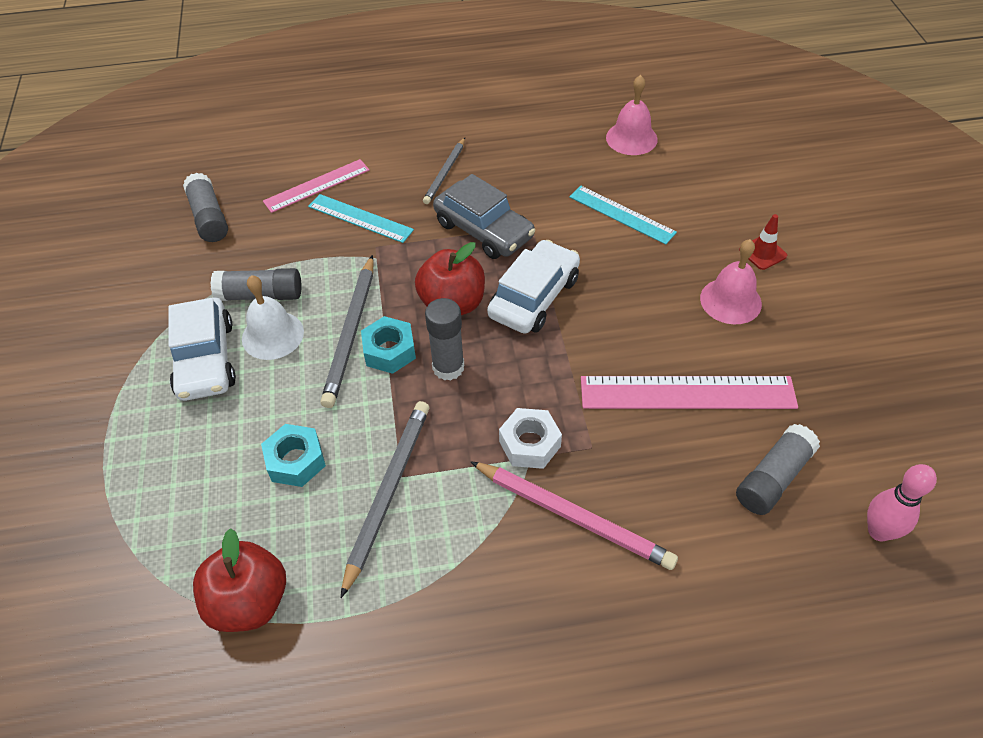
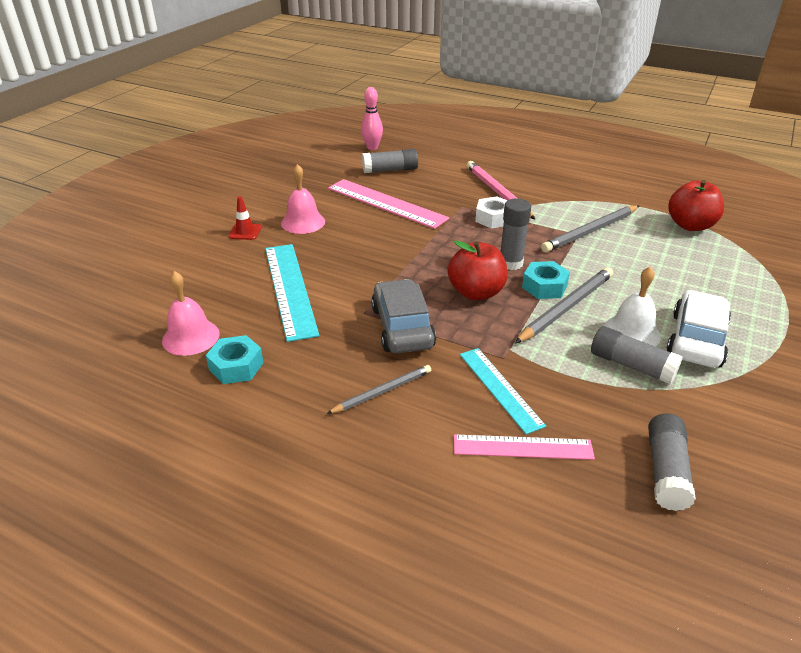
camera: 145 degrees left, 15 degrees down
(296, 461) = (642, 262): turquoise nut -> turquoise nut (236, 366)
(534, 297) = (415, 272): white car -> none
(621, 214) = (290, 289): turquoise ruler -> turquoise ruler, size x1.57

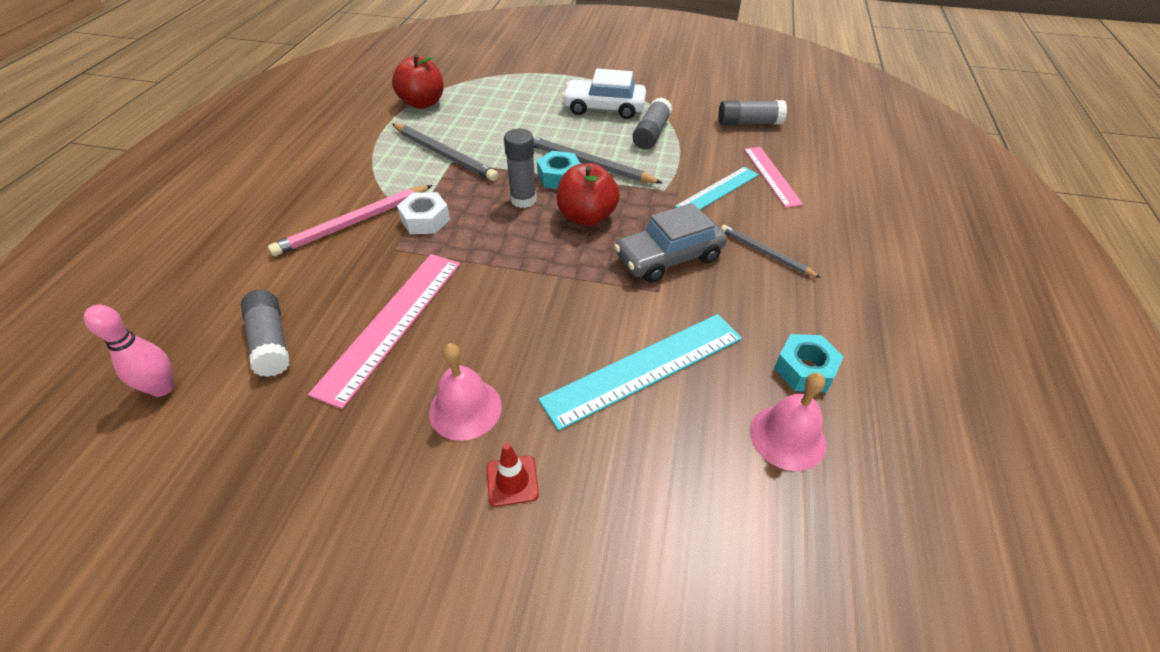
camera: 105 degrees left, 10 degrees up
(632, 332) = (608, 133): white bell -> none

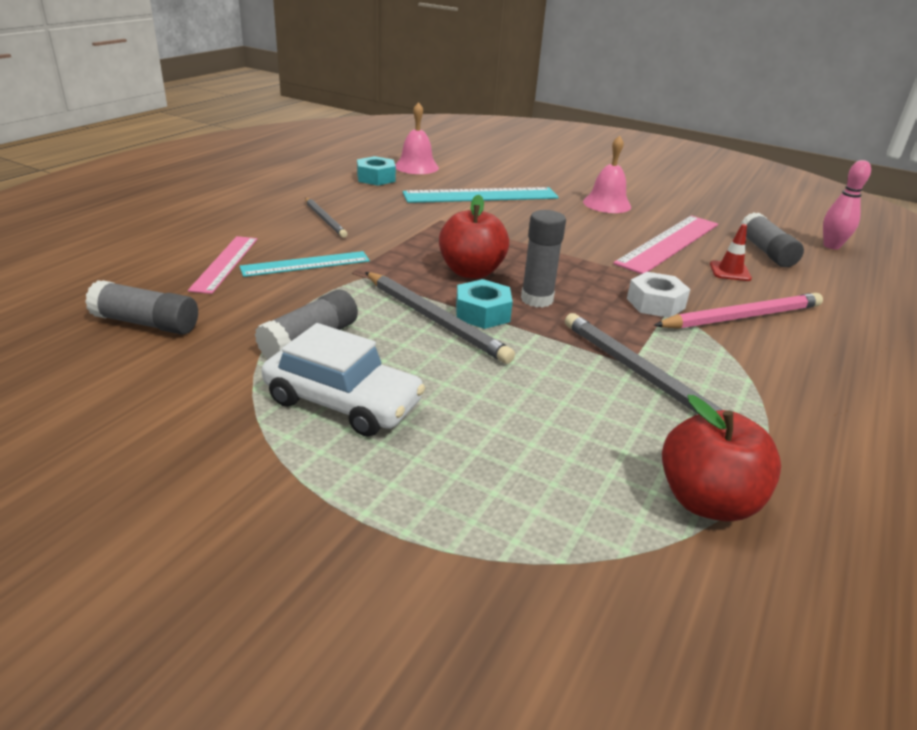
camera: 165 degrees left, 15 degrees down
(512, 481) = (580, 183): red traffic cone -> red traffic cone (730, 271)
(668, 257) = (413, 233): grey car -> none

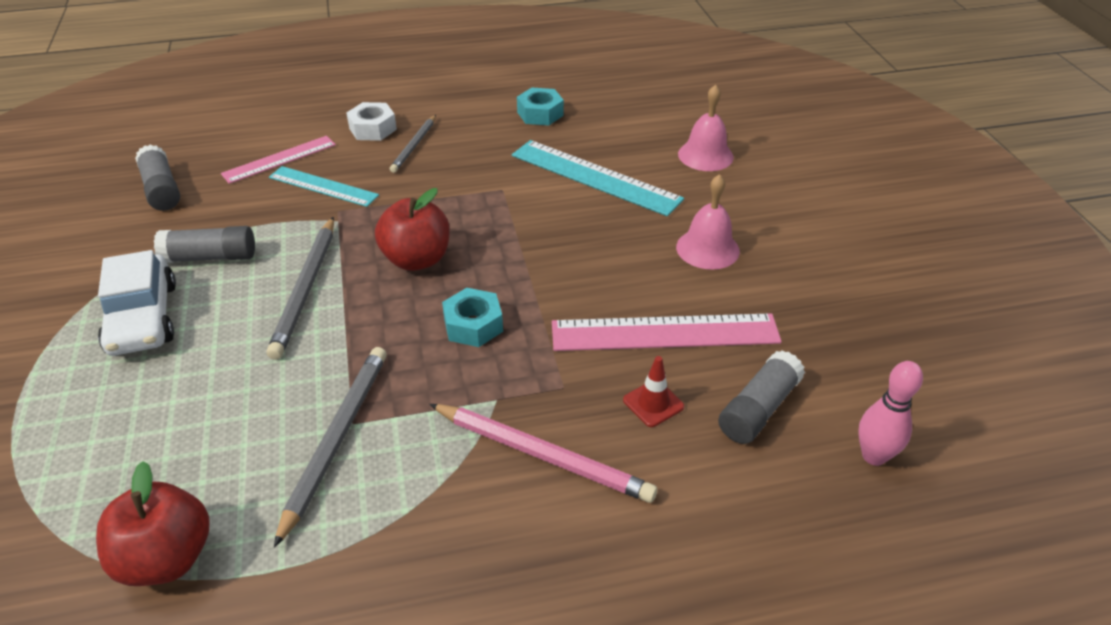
camera: 50 degrees right, 10 degrees up
(416, 167) = (604, 113): pink bell -> pink bell (705, 155)
(482, 313) = (347, 304): turquoise nut -> turquoise nut (473, 325)
(537, 299) = (409, 317): grey glue stick -> none
(655, 303) = (496, 386): white nut -> white nut (373, 129)

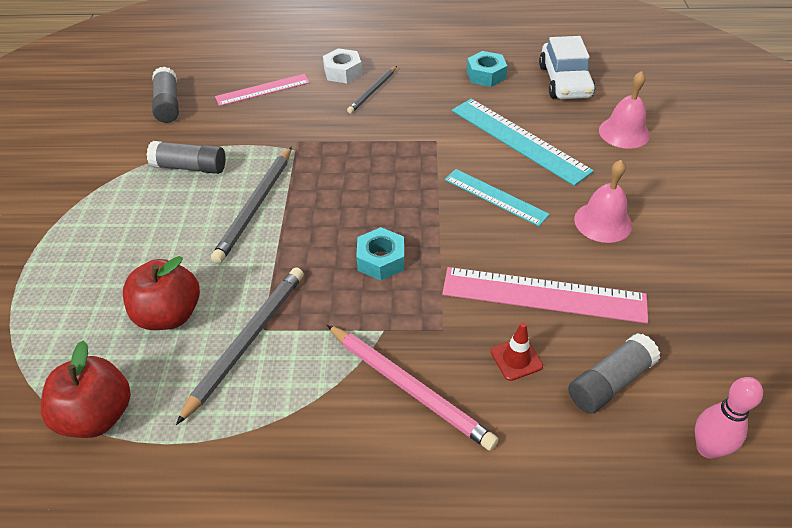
camera: 15 degrees right, 5 degrees up
(143, 318) = (128, 211): white car -> white car (565, 81)
(323, 186) = (291, 118): turquoise ruler -> turquoise ruler (495, 196)
(417, 259) = (349, 194): red apple -> red apple (169, 315)

